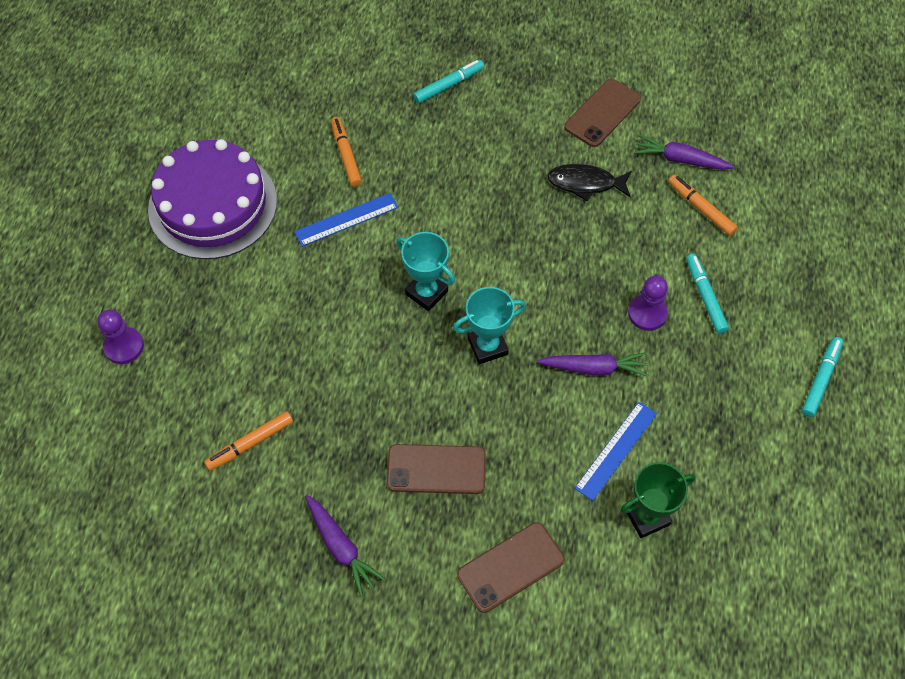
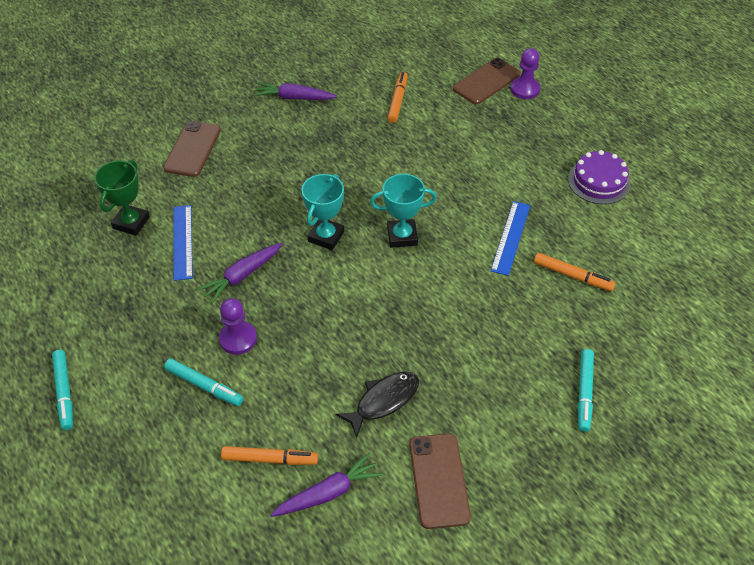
camera: 135 degrees right, 10 degrees down
(213, 205) = (599, 181): purple cake -> purple cake, size x0.54
(436, 469) = (283, 159): brown phone -> brown phone (486, 81)

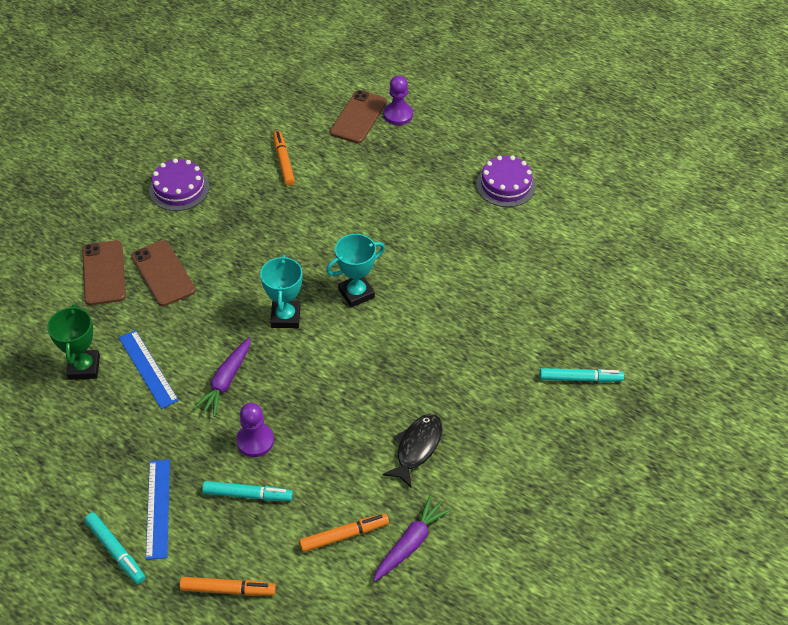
camera: 25 degrees left, 0 degrees up
(294, 98) = (179, 189): purple carrot -> purple cake
(439, 480) = (497, 496): brown phone -> brown phone (163, 273)
(510, 237) = (454, 262): blue ruler -> blue ruler (158, 508)
(572, 276) = (523, 280): orange marker -> orange marker (228, 589)
(584, 393) = (580, 378): turquoise marker -> turquoise marker turned 75 degrees counterclockwise

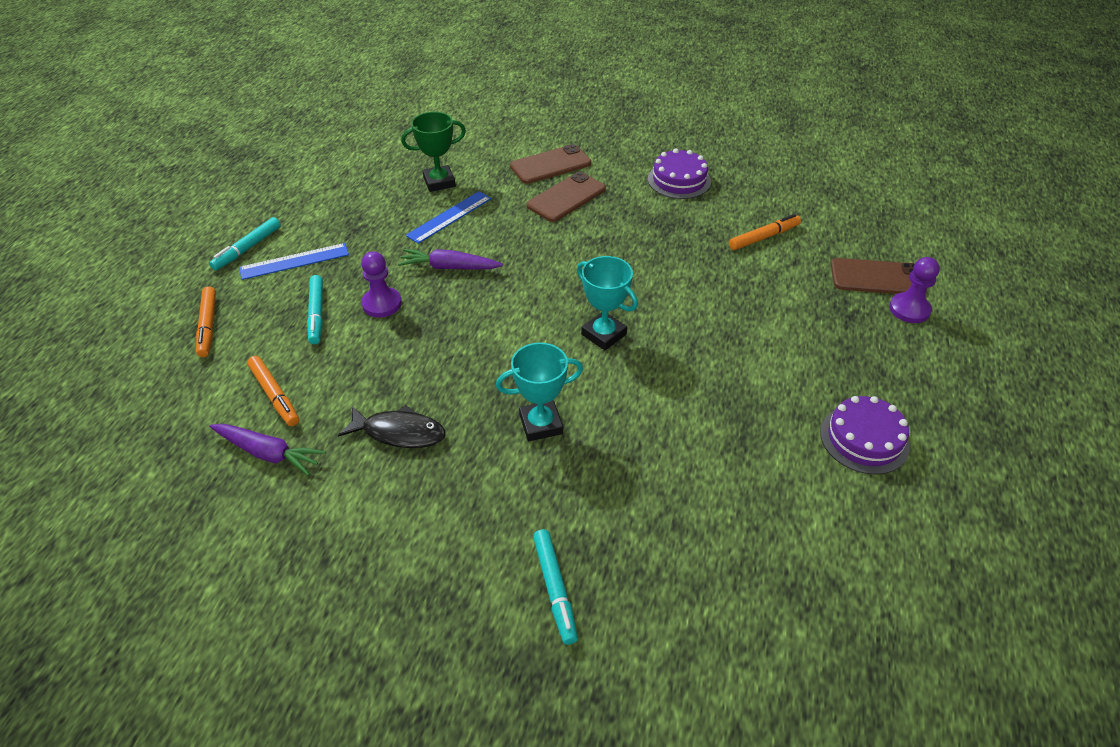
camera: 75 degrees right, 5 degrees down
(285, 317) = (546, 288): turquoise trophy -> turquoise trophy (541, 424)

